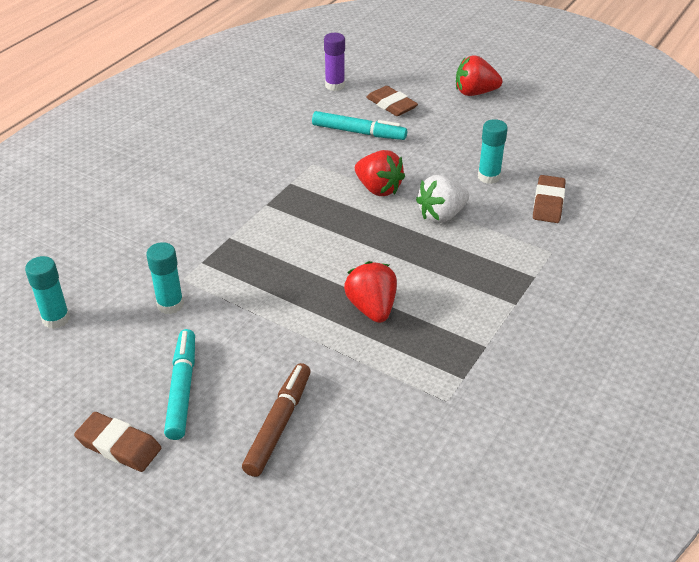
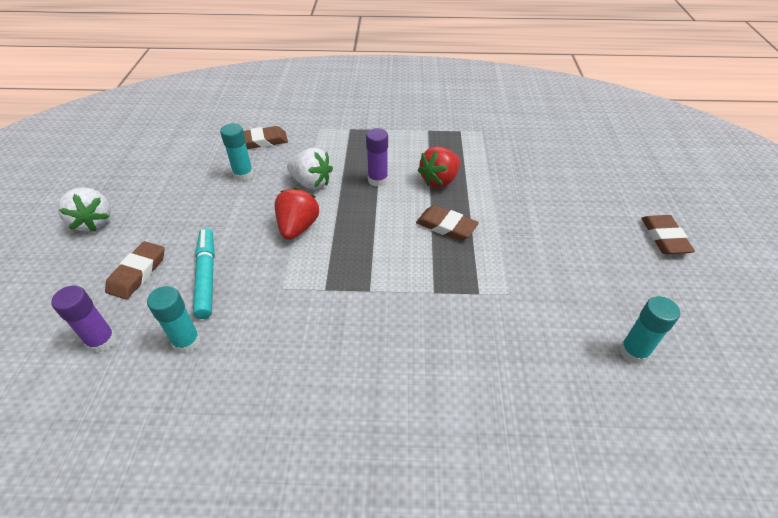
camera: 120 degrees left, 5 degrees up
(170, 305) = (540, 284): turquoise glue stick -> turquoise glue stick (187, 342)
(182, 389) = (596, 233): turquoise marker -> none
(279, 424) = (567, 180): brown marker -> none
(297, 280) = (446, 226): none -> brown eraser
(410, 261) = (377, 180): none -> purple glue stick
(475, 93) = (93, 222): red strawberry -> white strawberry

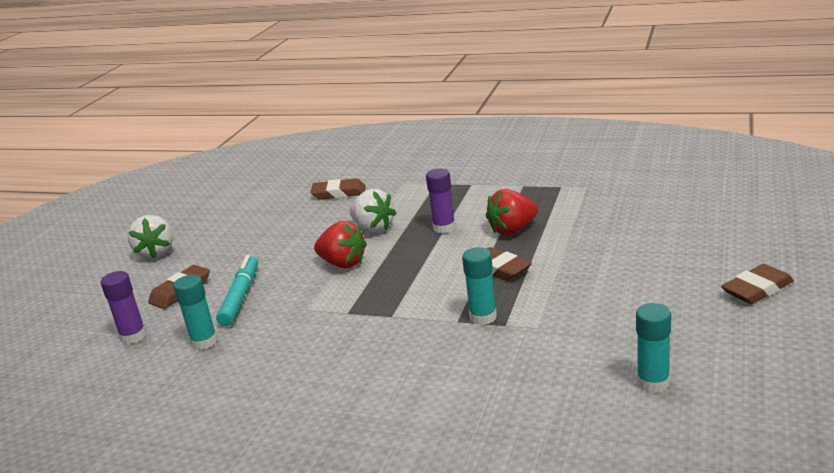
camera: 20 degrees right, 20 degrees down
(243, 175) = (308, 220): turquoise glue stick -> turquoise glue stick (483, 317)
(298, 227) = (343, 263): red strawberry -> red strawberry turned 90 degrees clockwise
(664, 238) = (757, 289): brown eraser -> brown eraser turned 45 degrees clockwise

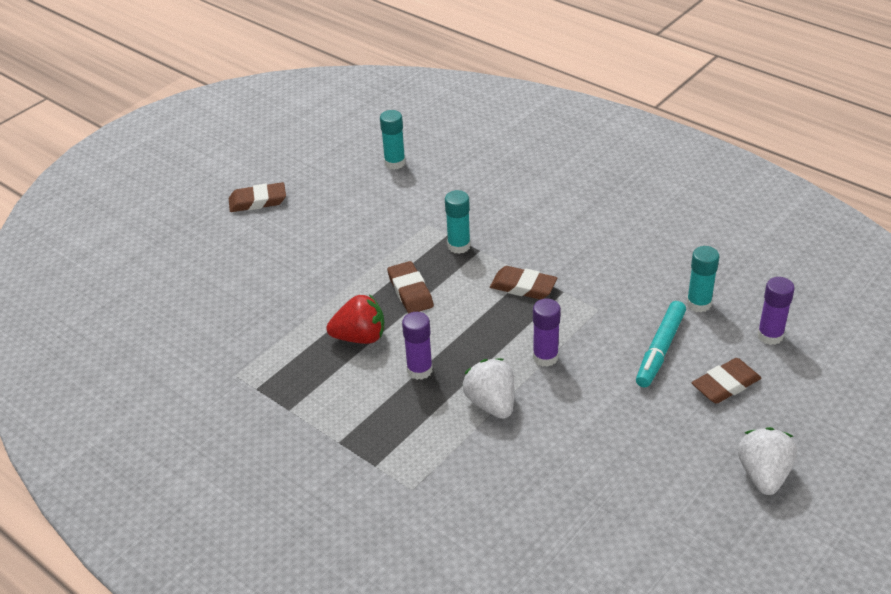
camera: 160 degrees left, 15 degrees up
(339, 193) = (501, 505): brown eraser -> brown eraser (523, 286)
(343, 263) = (545, 357): red strawberry -> purple glue stick

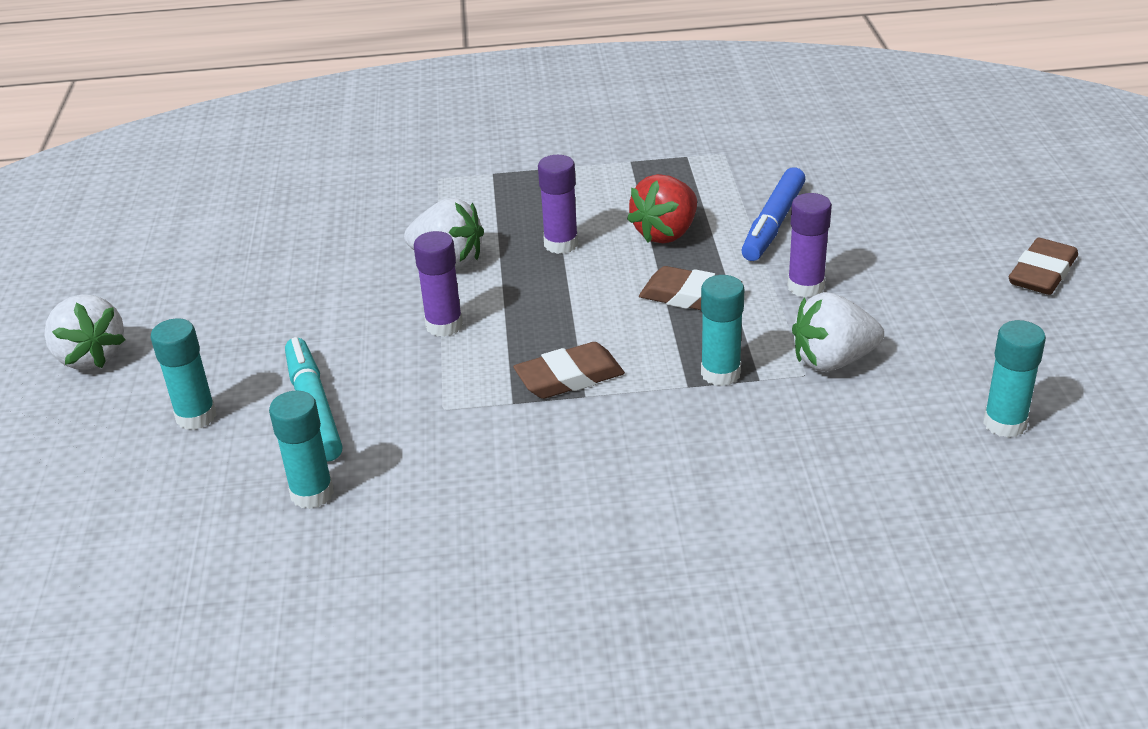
camera: 135 degrees right, 5 degrees down
(304, 305) = (773, 224): none -> blue marker
(407, 222) = (832, 361): none -> white strawberry
(725, 385) = (196, 417): brown eraser -> turquoise glue stick
(770, 336) = (175, 509): purple glue stick -> purple glue stick (805, 287)

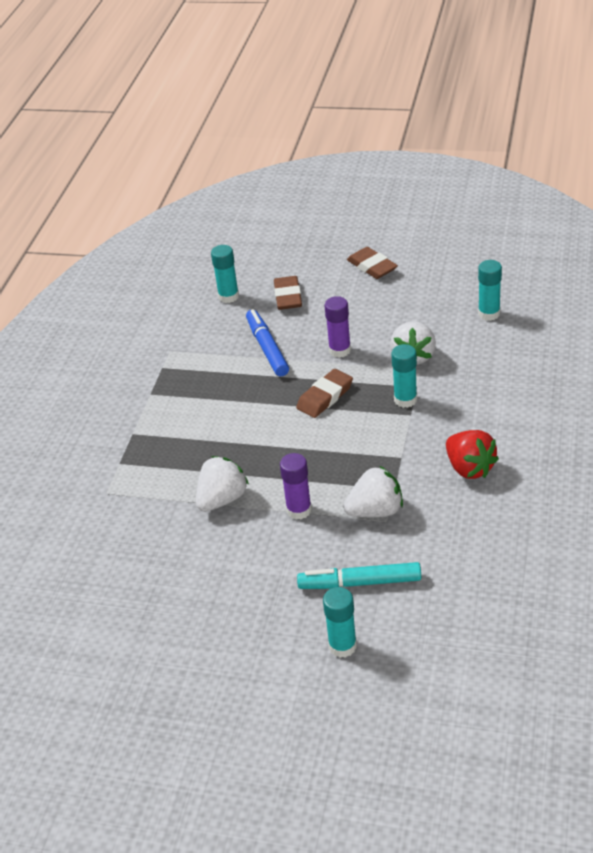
camera: 70 degrees left, 5 degrees up
(90, 357) = (239, 710): white strawberry -> white strawberry (375, 511)
(312, 493) = (446, 589): turquoise glue stick -> turquoise glue stick (228, 296)
(561, 244) = (235, 442): purple glue stick -> none
(569, 377) = (381, 460): brown eraser -> brown eraser (288, 296)
(666, 233) = (250, 394): red strawberry -> red strawberry (469, 468)
(773, 224) = (267, 348): blue marker -> blue marker turned 150 degrees counterclockwise

